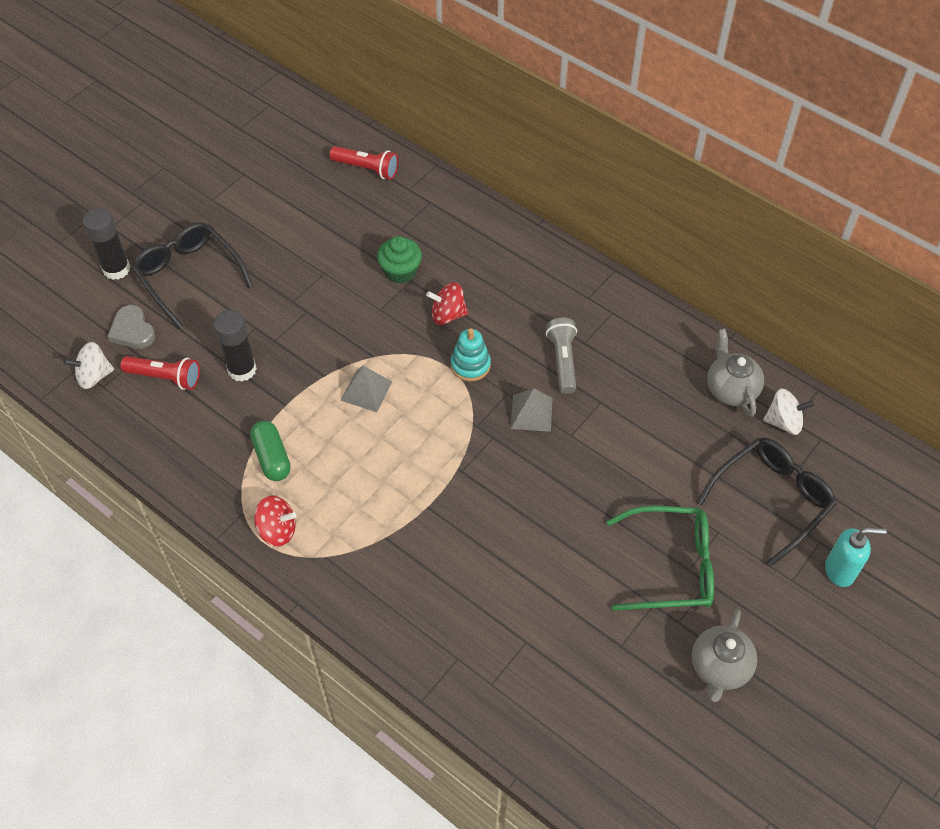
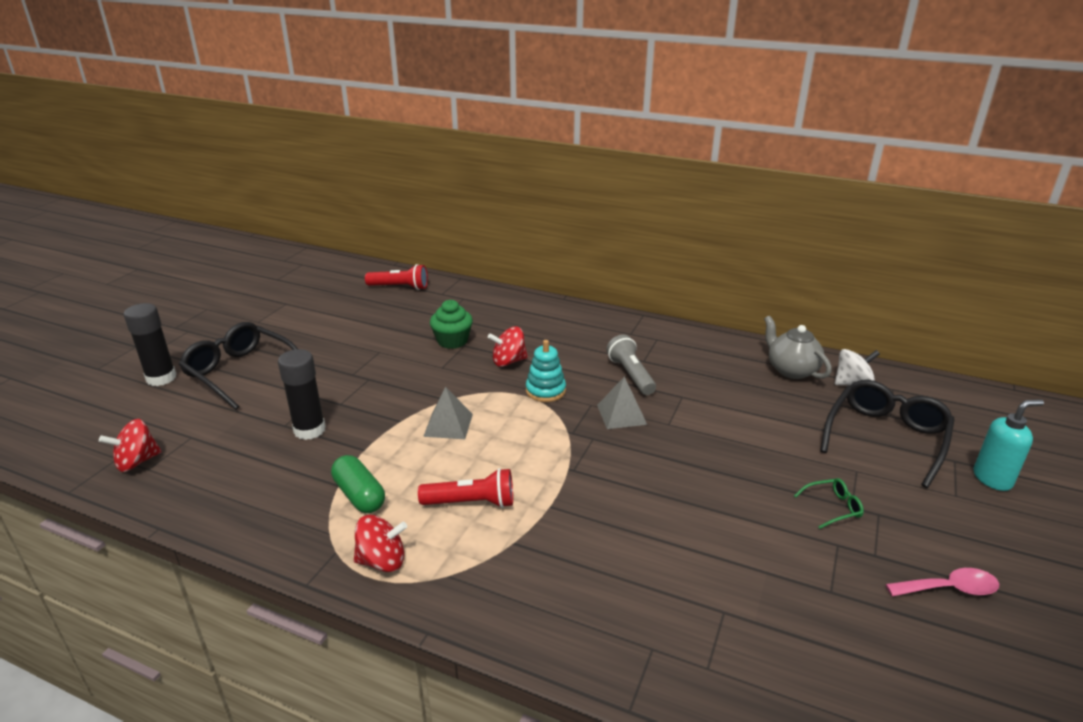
camera: 15 degrees left, 25 degrees down
(94, 376) = (137, 462): white spinning top -> red spinning top
(132, 330) = (182, 419): grey heart -> none
(165, 378) = (223, 450): red flashlight -> red flashlight (471, 503)
(671, 566) = (833, 507): green glasses -> green glasses, size x0.44
(719, 668) = (949, 589): grey teapot -> pink spoon

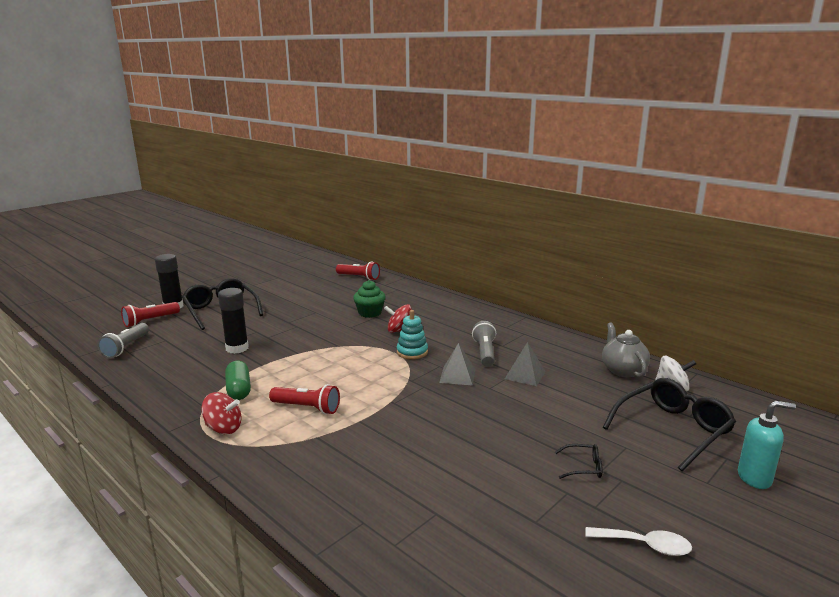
camera: 20 degrees right, 10 degrees down
(137, 462) = (126, 347): red spinning top -> grey flashlight
(142, 409) = (150, 321): none -> red flashlight
(448, 425) = (328, 361): grey pyramid -> grey pyramid (525, 375)
(833, 507) = (583, 467): green glasses -> black glasses
(949, 589) = (645, 545): pink spoon -> white spoon

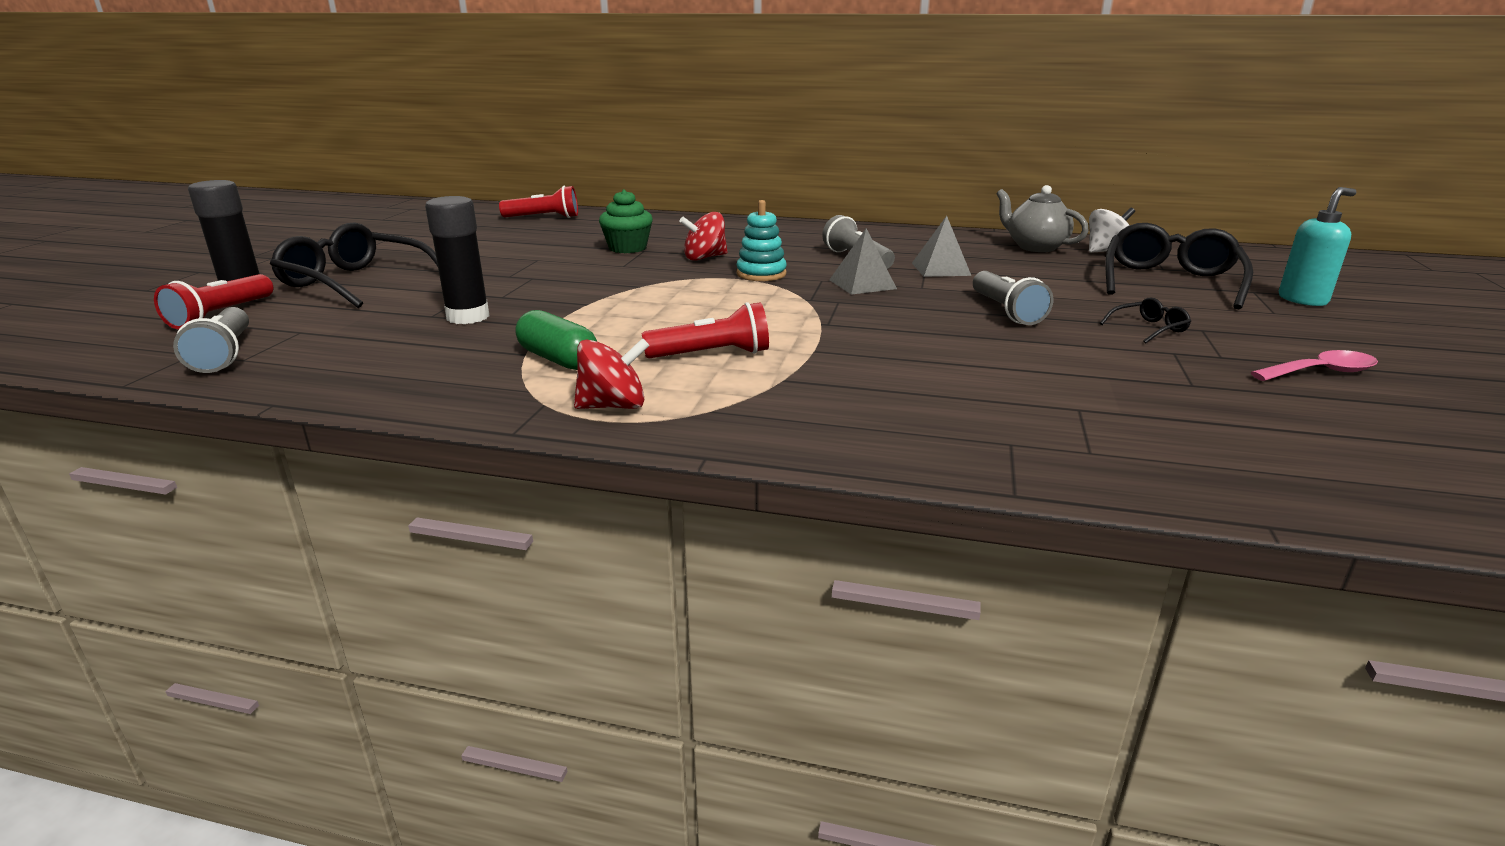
camera: 30 degrees left, 5 degrees up
(511, 423) = (1006, 311): none -> grey flashlight
(645, 545) = (1321, 372): white spoon -> pink spoon

